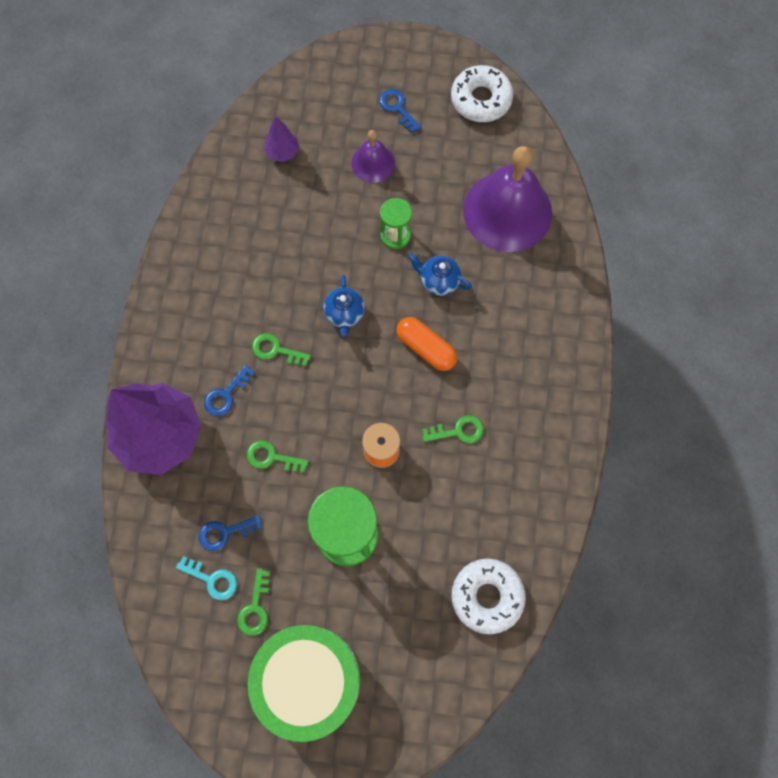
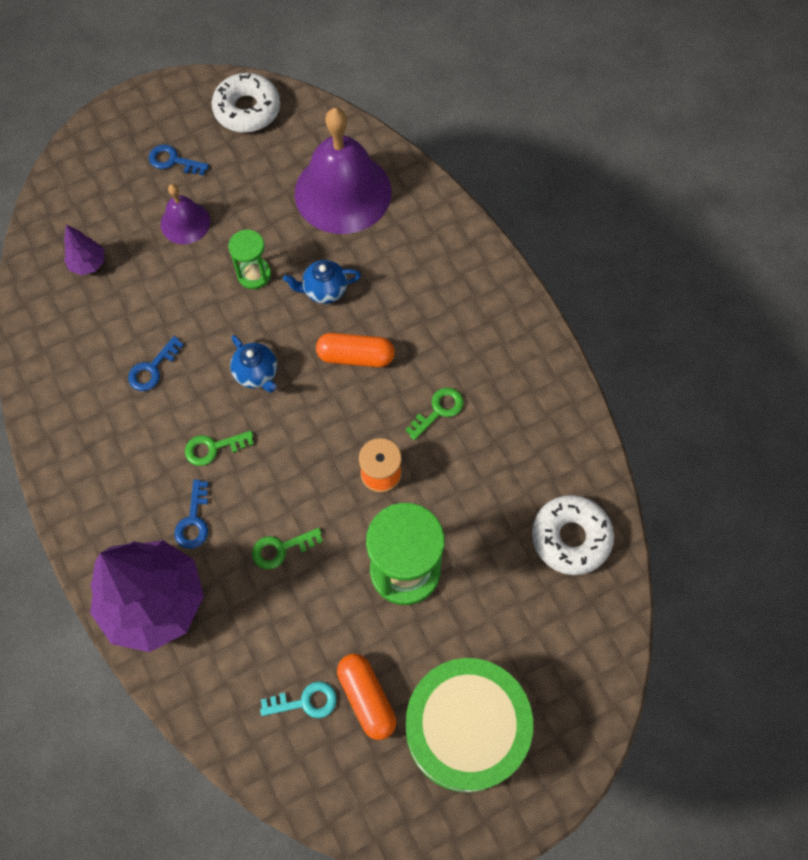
camera: 35 degrees left, 5 degrees down
(225, 532) = (286, 649): blue key -> blue key (153, 368)
(255, 607) = (366, 698): green key -> orange capsule

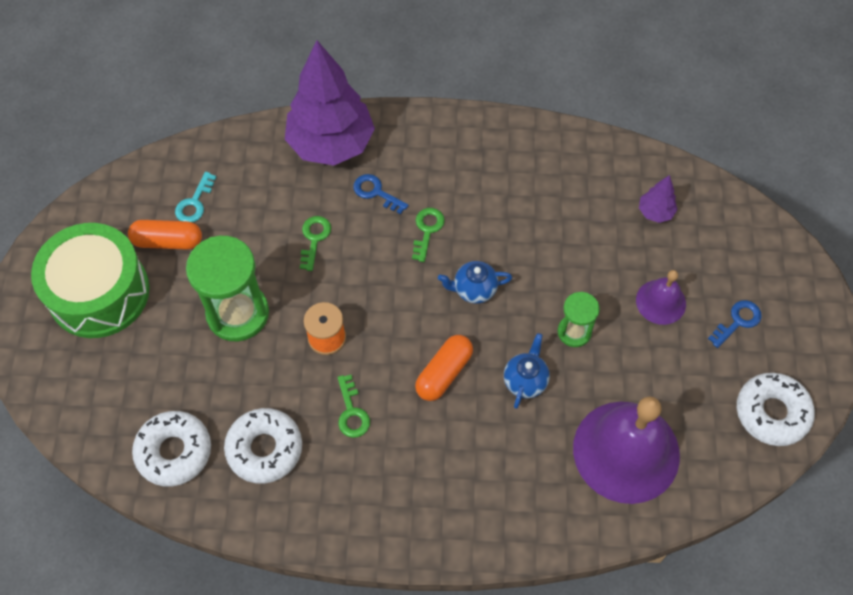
camera: 120 degrees right, 5 degrees down
(153, 368) = (525, 218): blue key -> none
(517, 462) = (264, 449): none -> white donut

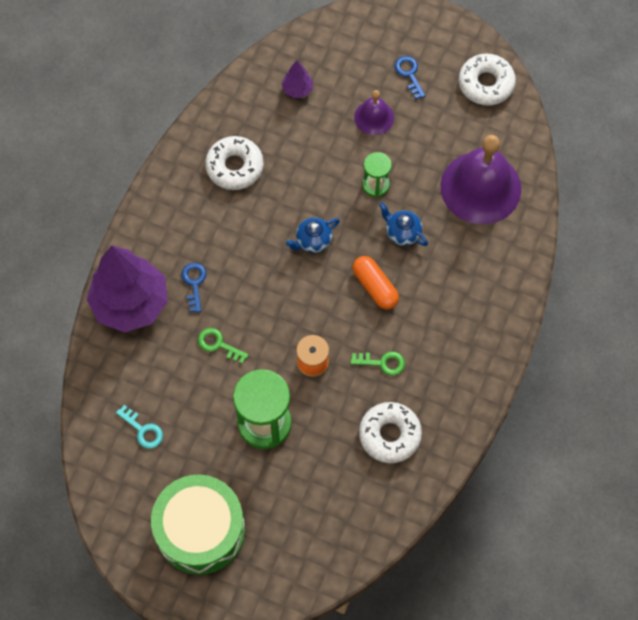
camera: 70 degrees left, 5 degrees up
(168, 241) = (172, 461): orange capsule -> none
(174, 452) = (368, 503): white donut -> white donut (234, 167)
(376, 192) = (194, 283): blue key -> blue key turned 120 degrees clockwise
(427, 230) = (246, 257): green key -> none
(474, 290) = (313, 241): blue teapot -> blue teapot turned 45 degrees clockwise

